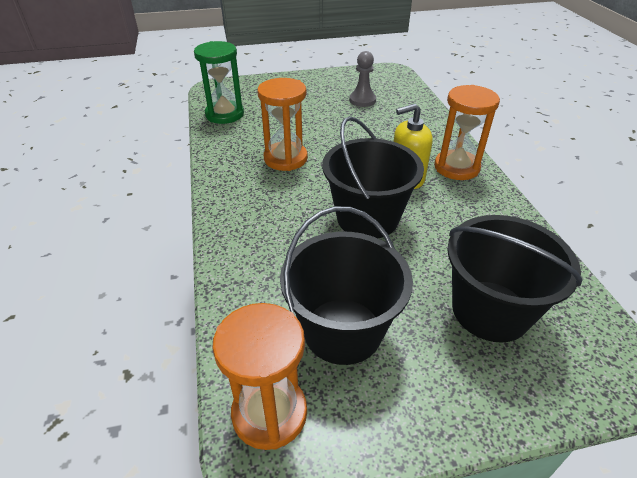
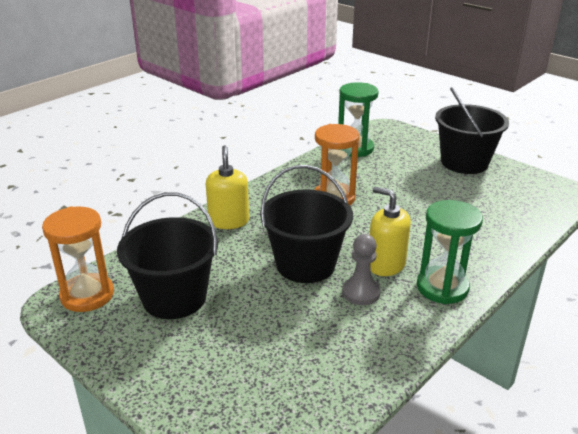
camera: 55 degrees right, 10 degrees down
(248, 234) = (229, 221): none -> yellow soap dispenser
(362, 100) = (479, 197): grey pawn -> grey pawn (361, 292)
(456, 167) = (442, 287): orange hourglass -> green hourglass
(490, 310) = (259, 364): black bucket -> black bucket (464, 162)

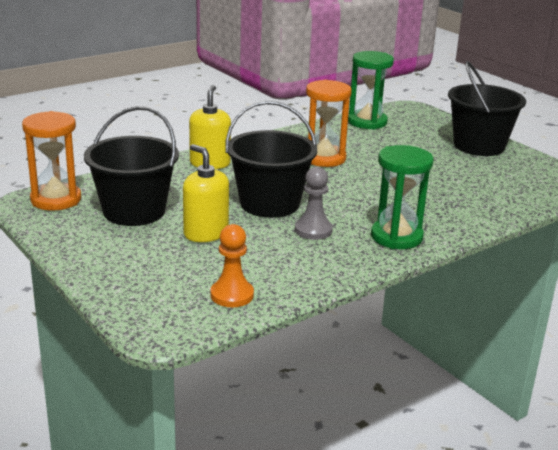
camera: 10 degrees right, 5 degrees down
(315, 399) = (232, 295): none -> orange pawn
(386, 264) = (349, 213): yellow soap dispenser -> yellow soap dispenser (206, 233)

